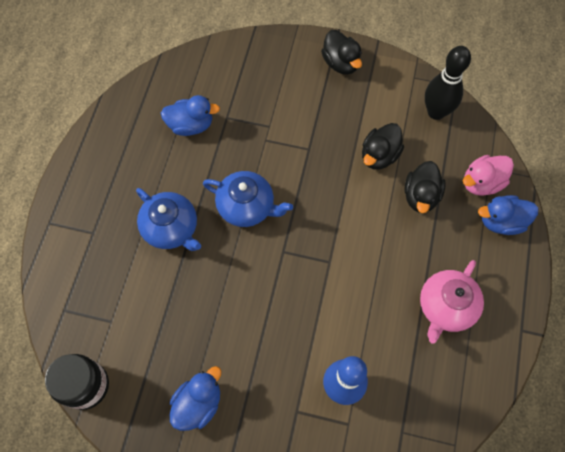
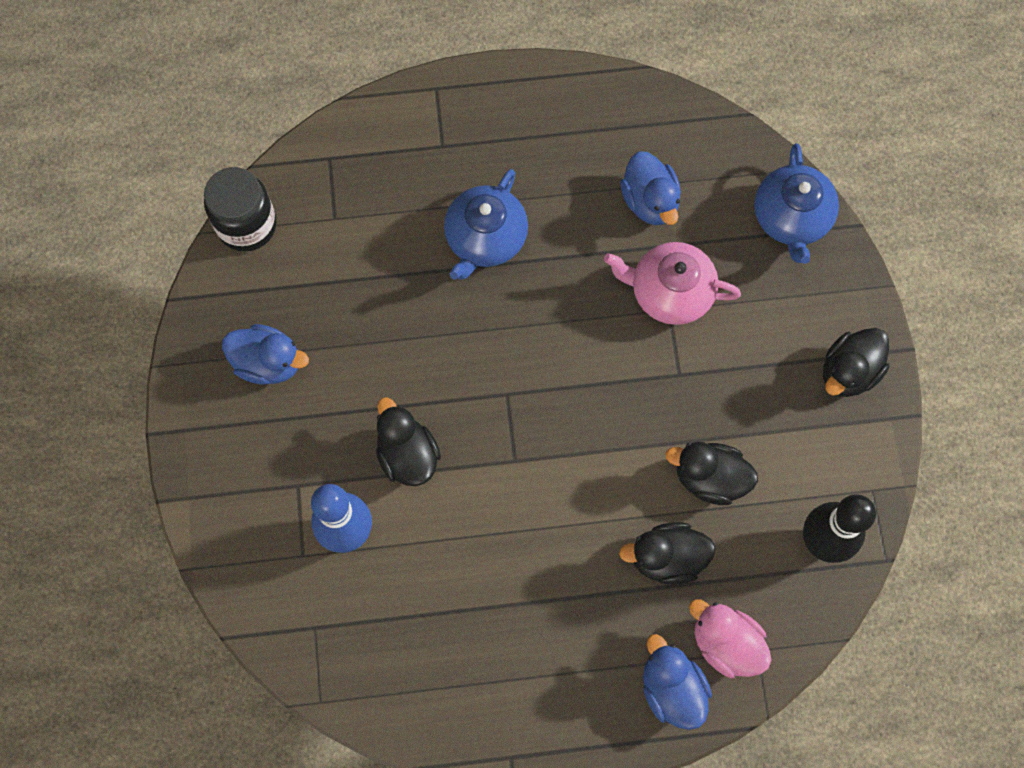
camera: 70 degrees right, 5 degrees up
(247, 207) = (554, 323): blue teapot -> blue teapot (791, 218)
(301, 328) = (407, 455): none -> black duck
(446, 307) = (507, 640): pink teapot -> pink teapot (669, 292)

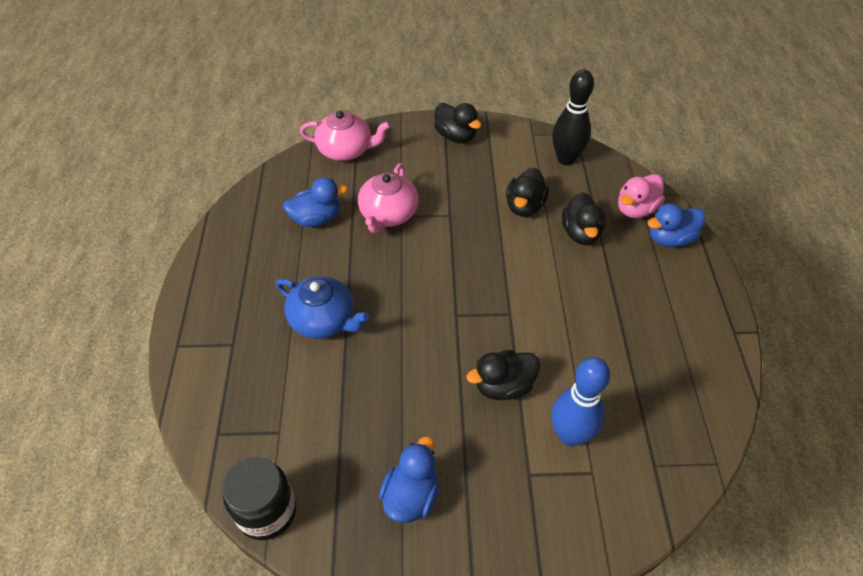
camera: 85 degrees left, 20 degrees down
(791, 218) = (346, 150): blue teapot -> pink teapot

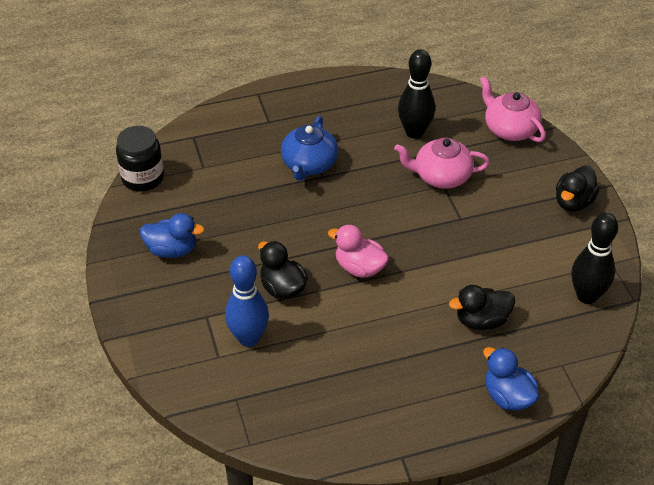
camera: 75 degrees right, 5 degrees down
(316, 219) = (414, 132): blue duck -> black bowling pin
(346, 150) = (510, 129): pink teapot -> pink teapot turned 150 degrees clockwise
(524, 206) = (498, 272): black duck -> none
(636, 209) = (538, 364): pink duck -> pink duck (359, 268)

